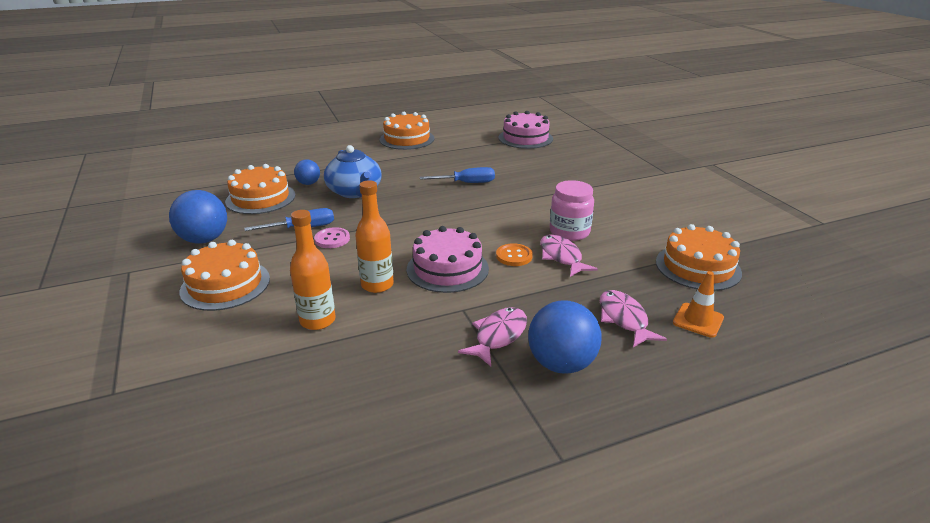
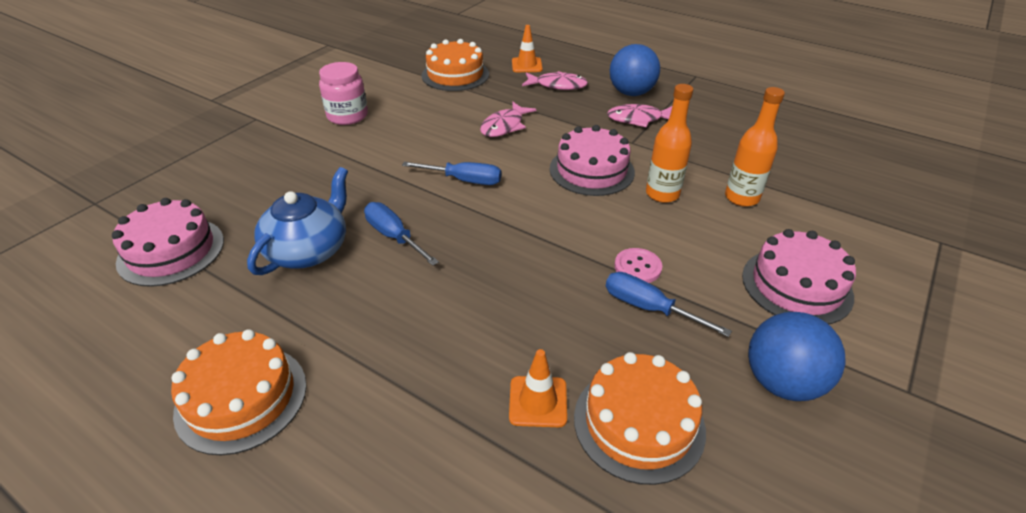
camera: 125 degrees left, 10 degrees up
(225, 285) = (796, 286): orange cake -> pink cake
(308, 183) = (538, 401): blue ball -> orange traffic cone
(355, 192) = (513, 325): blue teapot -> blue teapot (308, 250)
(498, 217) = (464, 180): none -> blue screwdriver
(514, 256) = (530, 147): orange button -> none
(569, 232) = (455, 134): pink jar -> pink jar (347, 116)
(624, 319) = (557, 85): pink fish -> pink fish turned 120 degrees counterclockwise

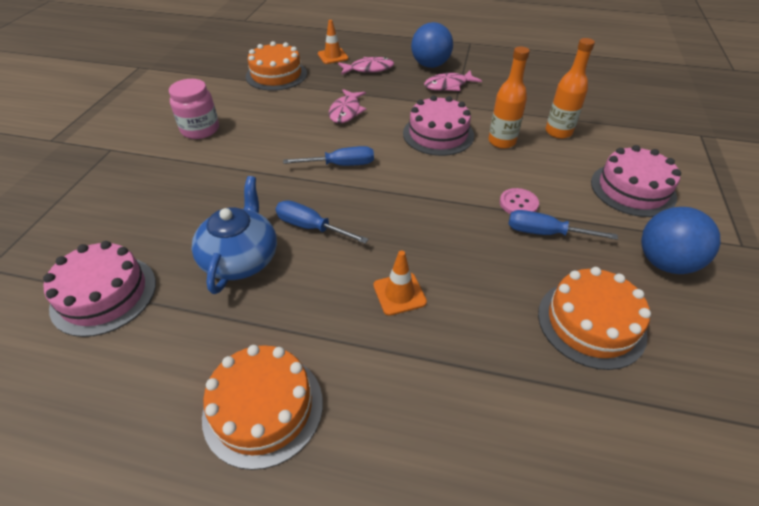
camera: 20 degrees left, 5 degrees up
(538, 401) = (510, 330): orange traffic cone -> orange traffic cone (399, 294)

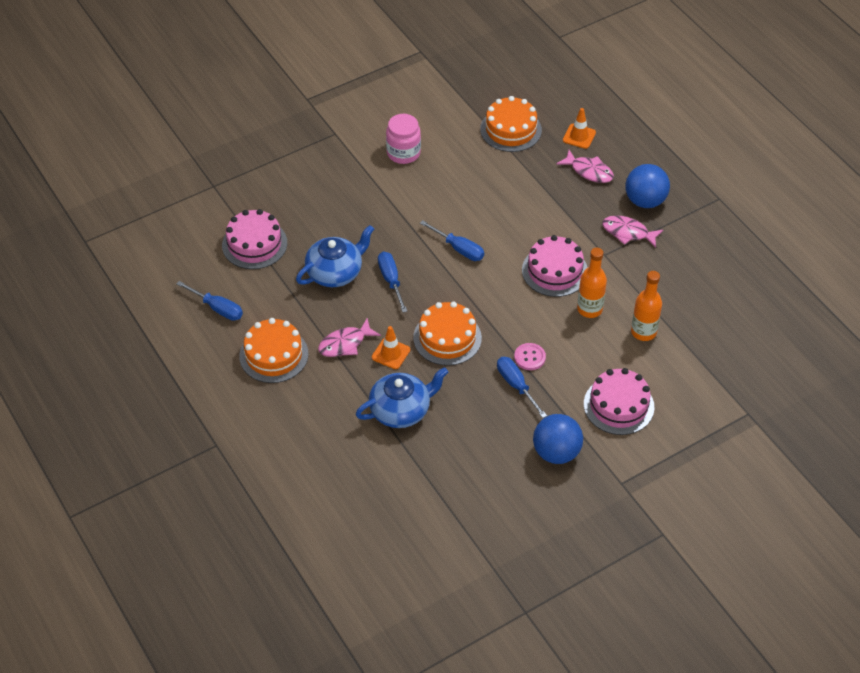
camera: 45 degrees right, 5 degrees up
(115, 410) = (217, 308): none -> blue screwdriver
(346, 111) = (517, 204): pink fish -> pink fish (345, 343)
(490, 344) = (401, 410): none -> blue teapot
(591, 323) = (464, 442): orange cake -> orange cake (447, 338)

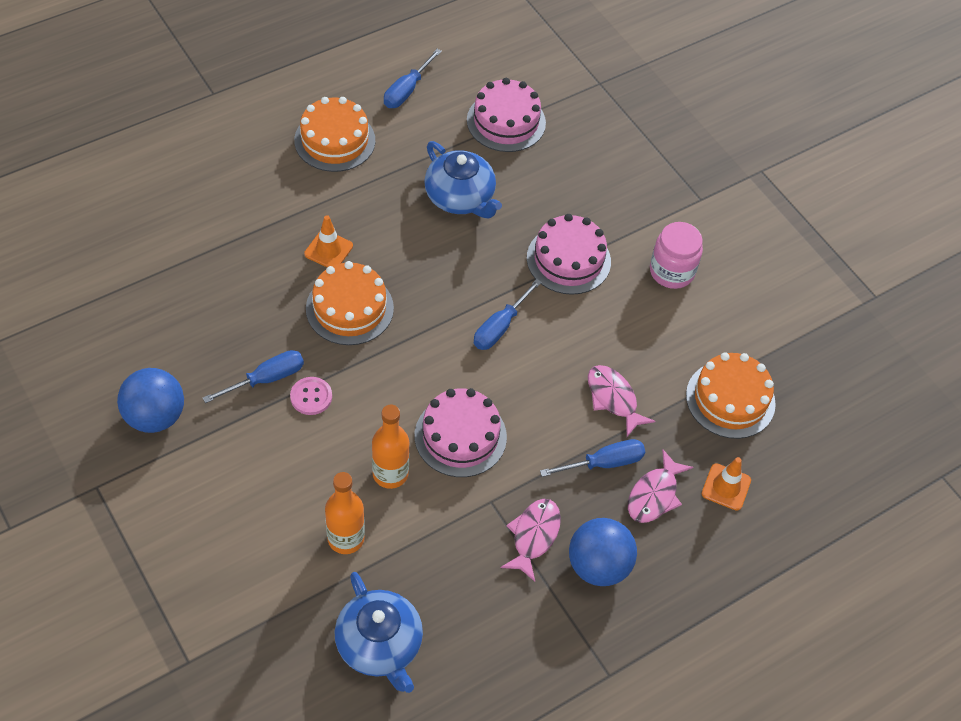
camera: 85 degrees right, 5 degrees up
(345, 343) = (347, 206): pink fish -> pink fish (613, 399)
(391, 281) = (446, 253): blue screwdriver -> blue screwdriver (603, 463)
(401, 410) = (241, 258): blue teapot -> blue teapot (380, 645)
(618, 405) = (221, 495): pink cake -> pink cake (568, 259)

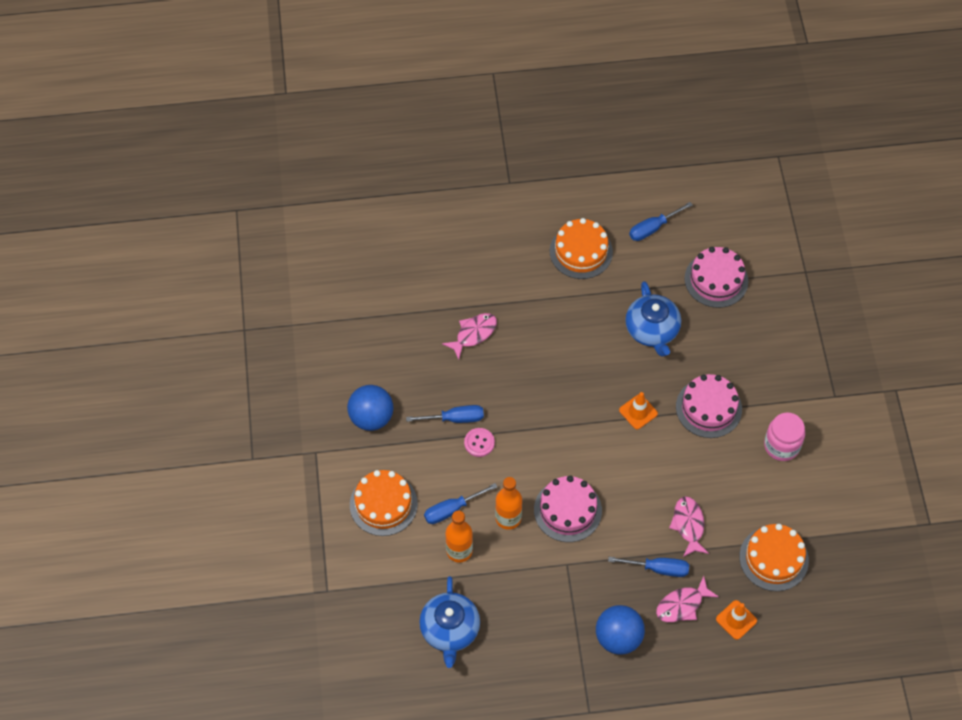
camera: 30 degrees right, 5 degrees up
(328, 250) = (538, 337): orange traffic cone -> orange traffic cone (638, 412)
(349, 308) = (533, 387): orange cake -> orange cake (383, 504)
(500, 326) = (633, 441): blue screwdriver -> blue screwdriver (452, 509)
(534, 536) = (584, 600): pink fish -> pink fish (473, 334)

